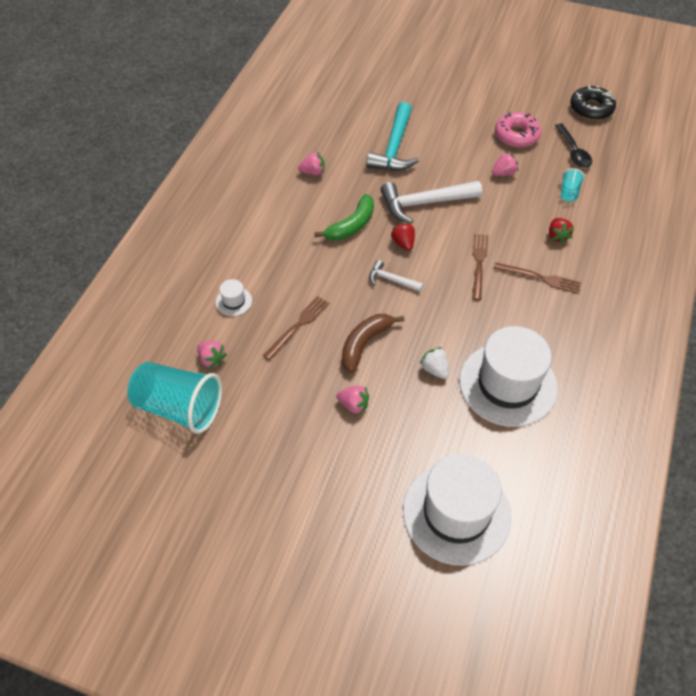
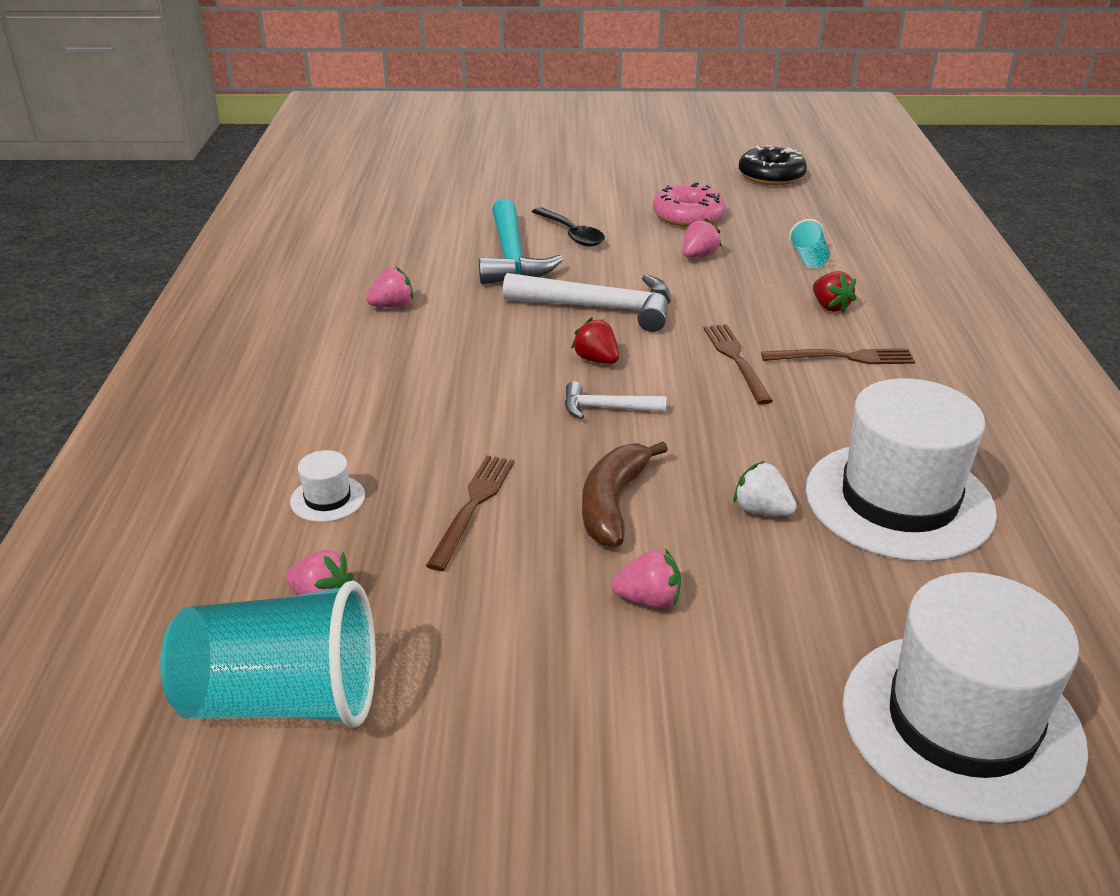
camera: 20 degrees left, 20 degrees down
(351, 225) = (495, 355): green banana -> none
(424, 203) = (600, 308): white hammer -> white hammer turned 135 degrees counterclockwise
(573, 151) = (781, 218): black spoon -> black spoon (571, 234)

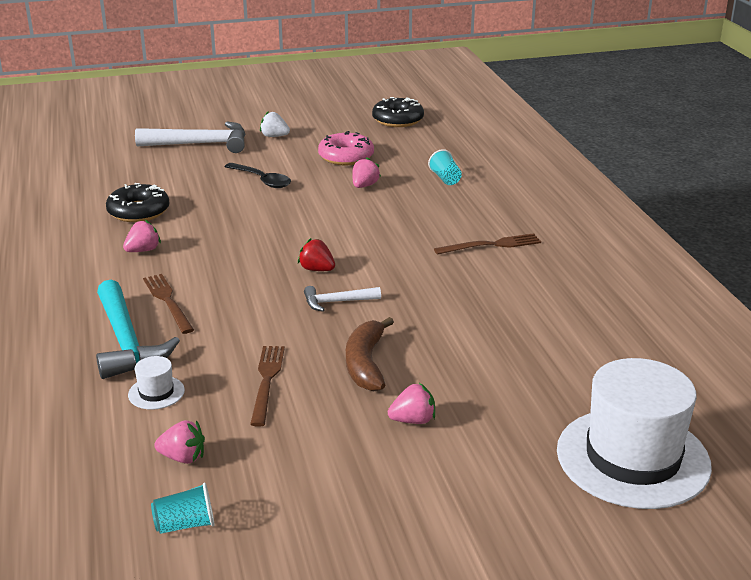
camera: 15 degrees left, 5 degrees down
(283, 700) = (185, 524): turquoise cup -> turquoise cup, size x0.44
(407, 256) = (138, 211): none -> black donut
(511, 257) = (222, 203): turquoise hammer -> turquoise hammer (126, 342)
(600, 308) = (305, 232): white hammer -> white hammer (200, 144)
(736, 360) = (418, 256): brown fork -> brown fork (168, 301)
(761, 510) = (469, 353): white strawberry -> white strawberry (274, 136)
(830, 306) = (471, 211): red strawberry -> none
(899, 500) = (556, 333): white hat -> none

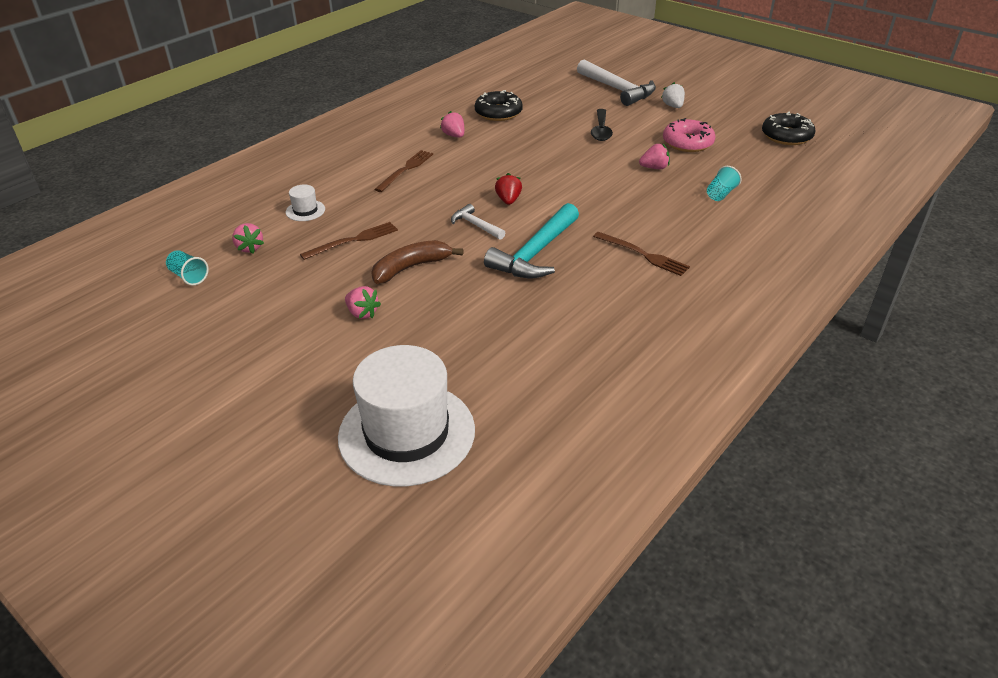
camera: 55 degrees right, 10 degrees up
(126, 342) = (347, 178): turquoise hammer -> turquoise hammer (535, 253)
(143, 250) = (454, 135): pink strawberry -> pink strawberry turned 135 degrees counterclockwise

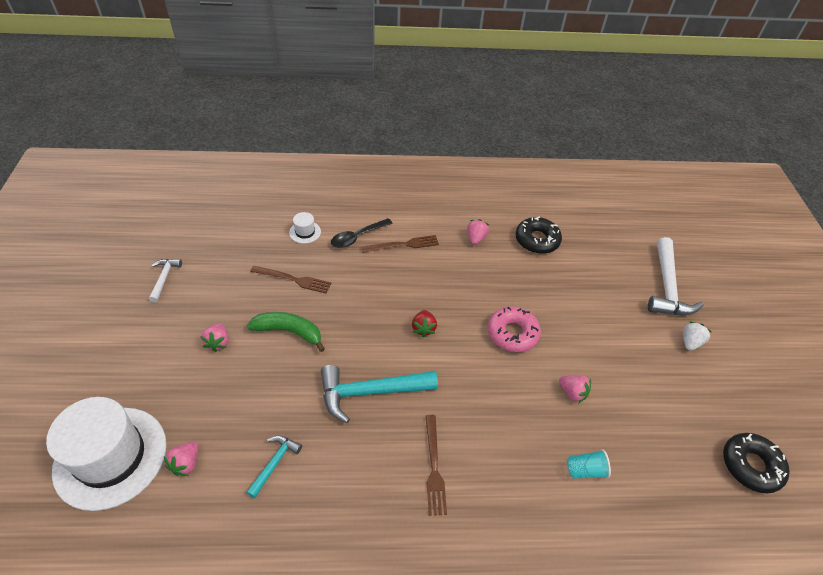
camera: 45 degrees right, 10 degrees up
(189, 276) = (191, 234): turquoise cup -> none
(249, 248) = (242, 237): pink strawberry -> pink strawberry (186, 463)
(411, 268) = (289, 332): brown banana -> green banana
(476, 225) = (373, 331): white hammer -> white hammer (164, 278)
(508, 200) = (423, 328): red strawberry -> red strawberry turned 135 degrees clockwise
(542, 332) = (275, 463): none -> turquoise hammer
(601, 130) = (588, 318): black spoon -> black spoon (357, 237)
(687, 143) = (641, 392): pink donut -> pink donut (512, 333)

